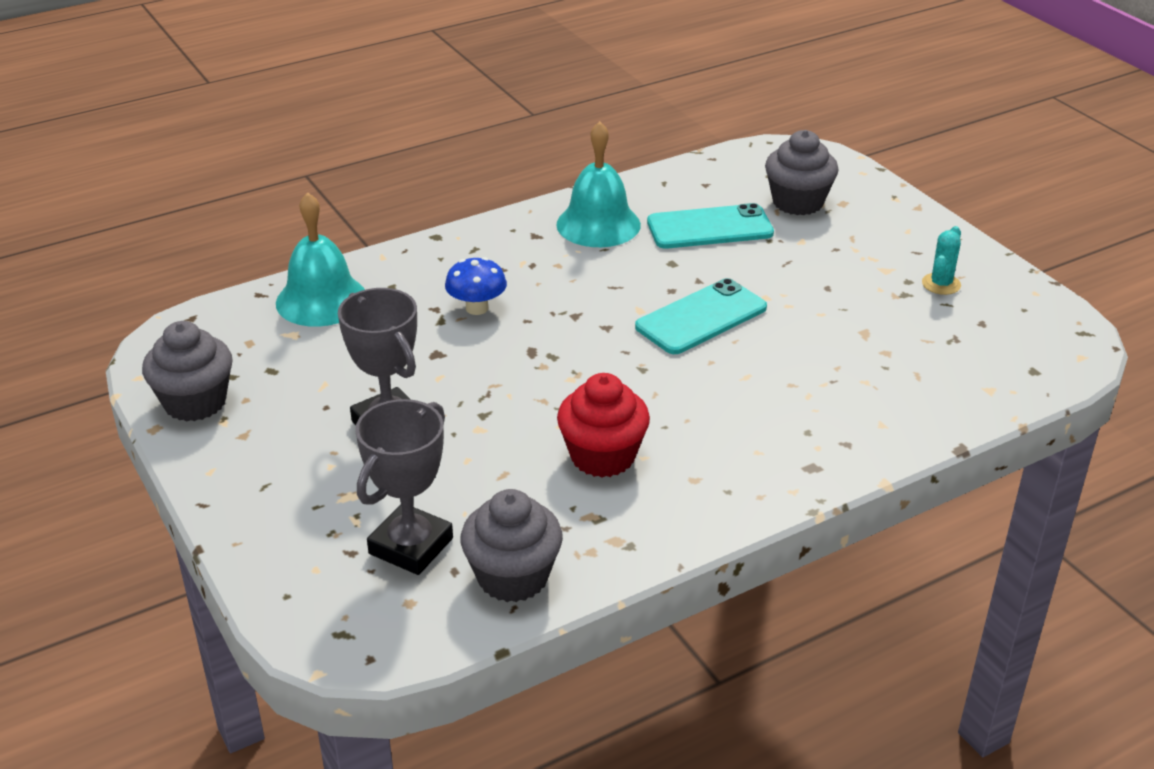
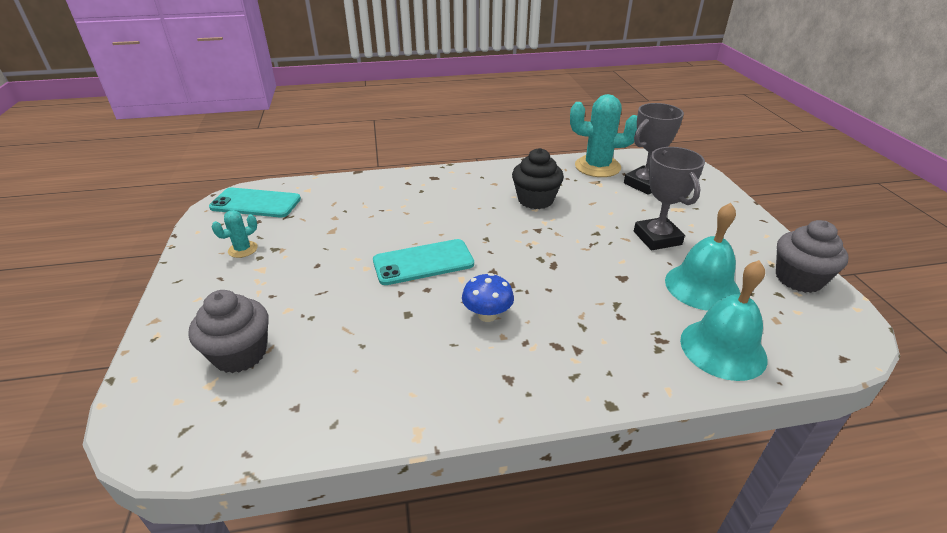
camera: 160 degrees left, 0 degrees up
(477, 308) = (585, 308): blue mushroom -> blue mushroom (487, 315)
(513, 577) = (597, 167): grey cupcake -> turquoise cactus
(598, 224) = (441, 376): turquoise bell -> turquoise bell (702, 286)
(602, 456) = (535, 200): red cupcake -> black cupcake
(709, 228) = (345, 343): turquoise phone -> turquoise phone (255, 203)

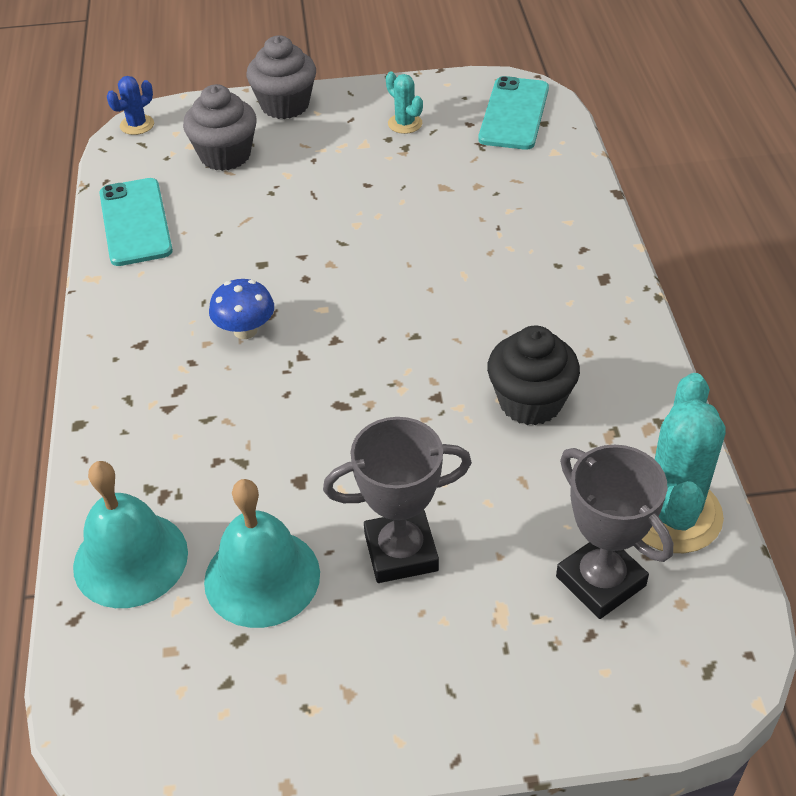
camera: 95 degrees right, 10 degrees up
(141, 441) = (137, 125): none -> blue cactus
(423, 262) = (361, 273): turquoise phone -> turquoise phone (135, 222)
(798, 279) = (259, 732): grey cupcake -> grey cupcake (285, 105)

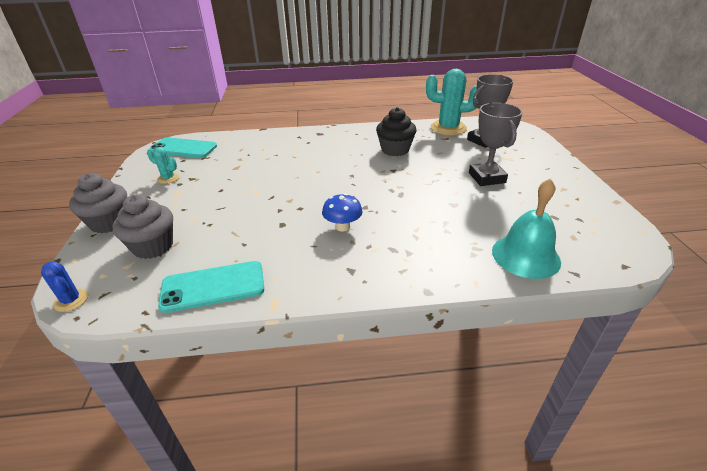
camera: 90 degrees left, 10 degrees down
(262, 577) = (516, 212): turquoise bell -> none
(405, 124) = (168, 178): turquoise cactus -> turquoise cactus turned 60 degrees clockwise

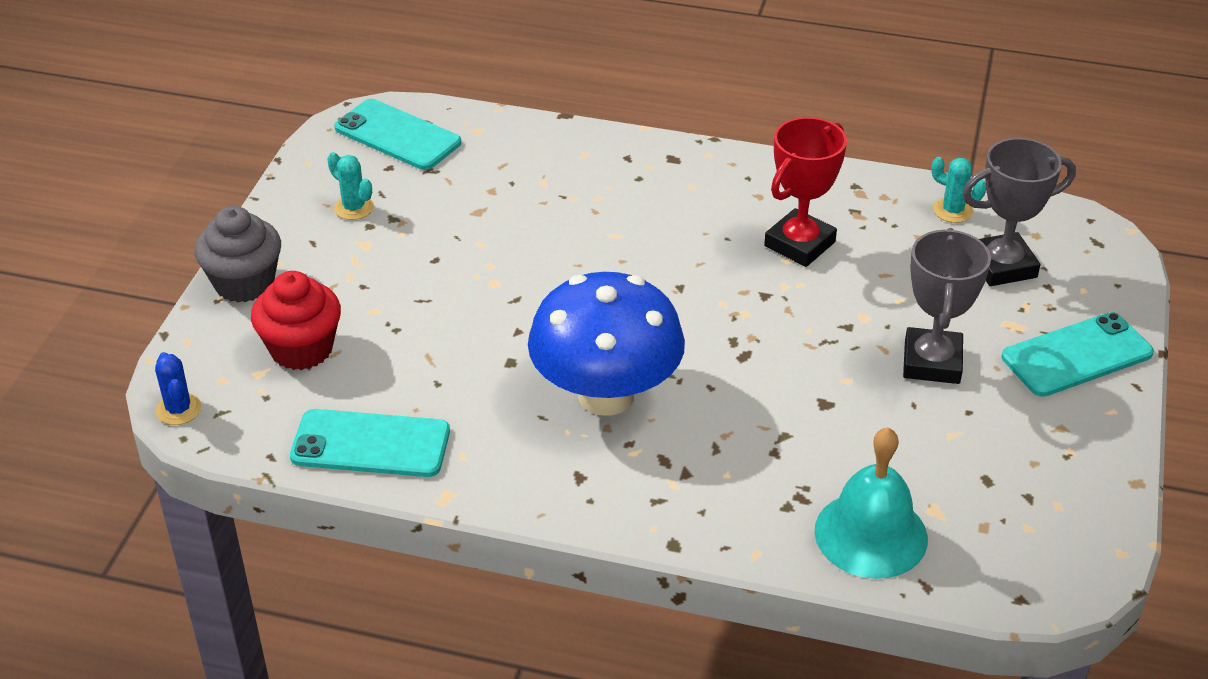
camera: 20 degrees right, 5 degrees up
(153, 246) = (301, 349): grey cupcake -> red cupcake
(342, 227) = (606, 395): blue mushroom -> blue mushroom, size x2.20
(395, 150) = (800, 244): black cupcake -> red trophy
(448, 128) = (952, 210): turquoise cactus -> turquoise cactus, size x0.49
(542, 162) = (1076, 355): none -> turquoise phone

